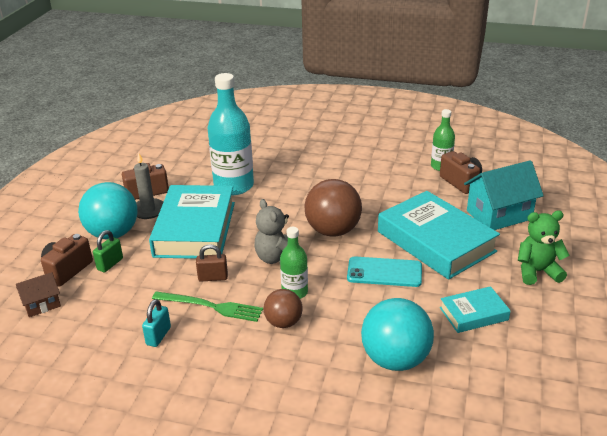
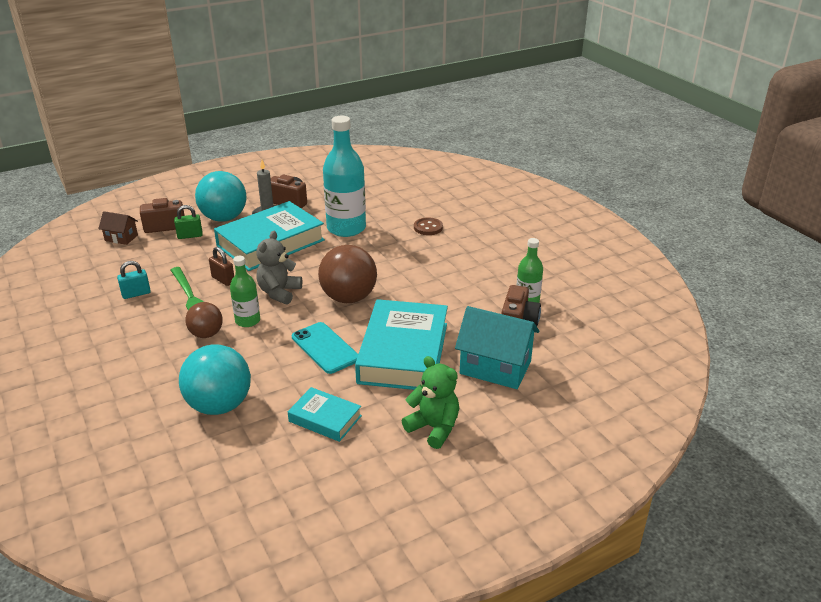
camera: 45 degrees right, 0 degrees up
(291, 154) = (428, 228): none -> brown button

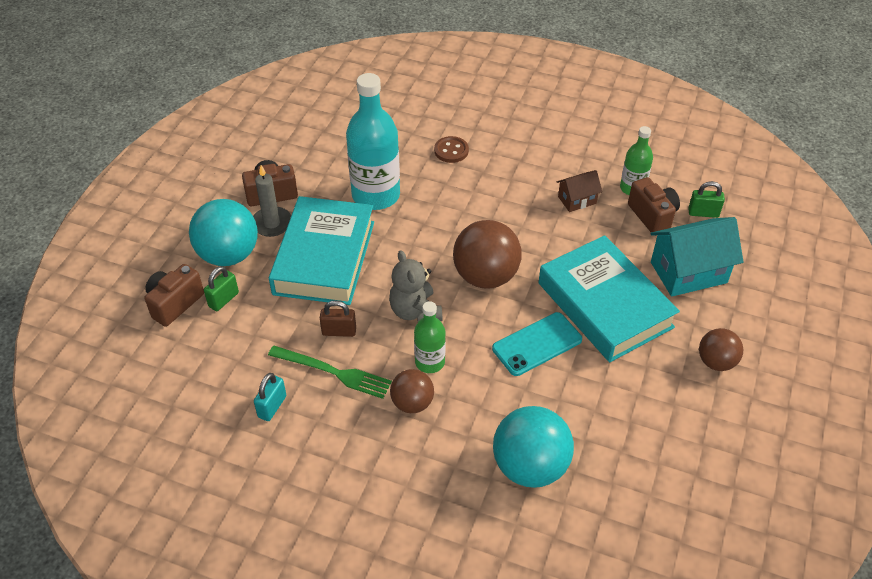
camera: 40 degrees left, 15 degrees up
(121, 238) = (146, 350): brown house -> brown house (577, 200)
(325, 348) = (537, 344): turquoise phone -> turquoise phone turned 45 degrees counterclockwise
(325, 419) = (629, 414): turquoise book -> none
(434, 428) = (716, 362): green teddy bear -> brown ball
(562, 341) = (703, 213): none -> green padlock

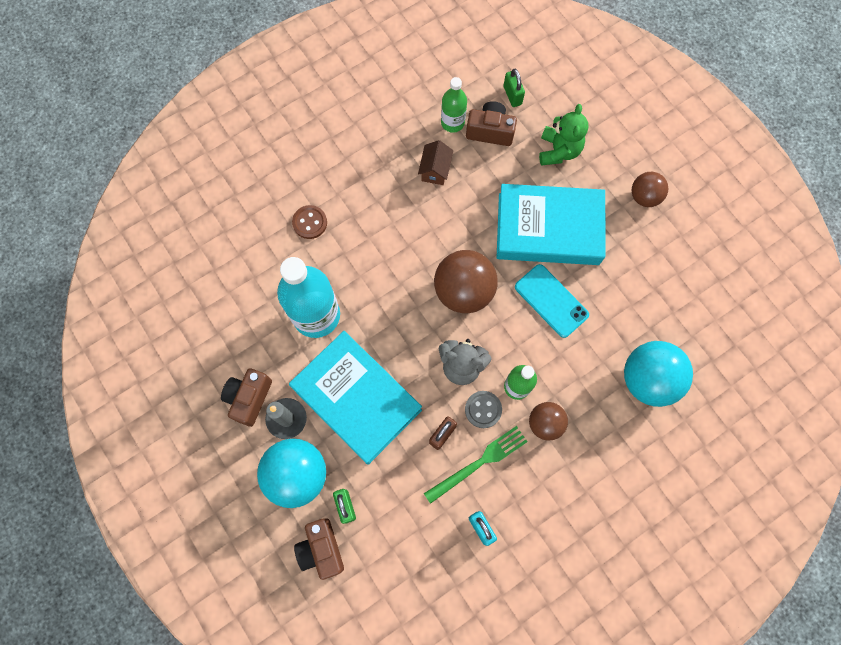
camera: 55 degrees left, 25 degrees up
(386, 348) = (483, 409): none -> grey button
(537, 344) = (551, 301): turquoise phone -> turquoise phone turned 45 degrees counterclockwise
(688, 272) = (558, 151): turquoise house -> green teddy bear
(703, 213) = (512, 95): green padlock -> green padlock turned 60 degrees counterclockwise

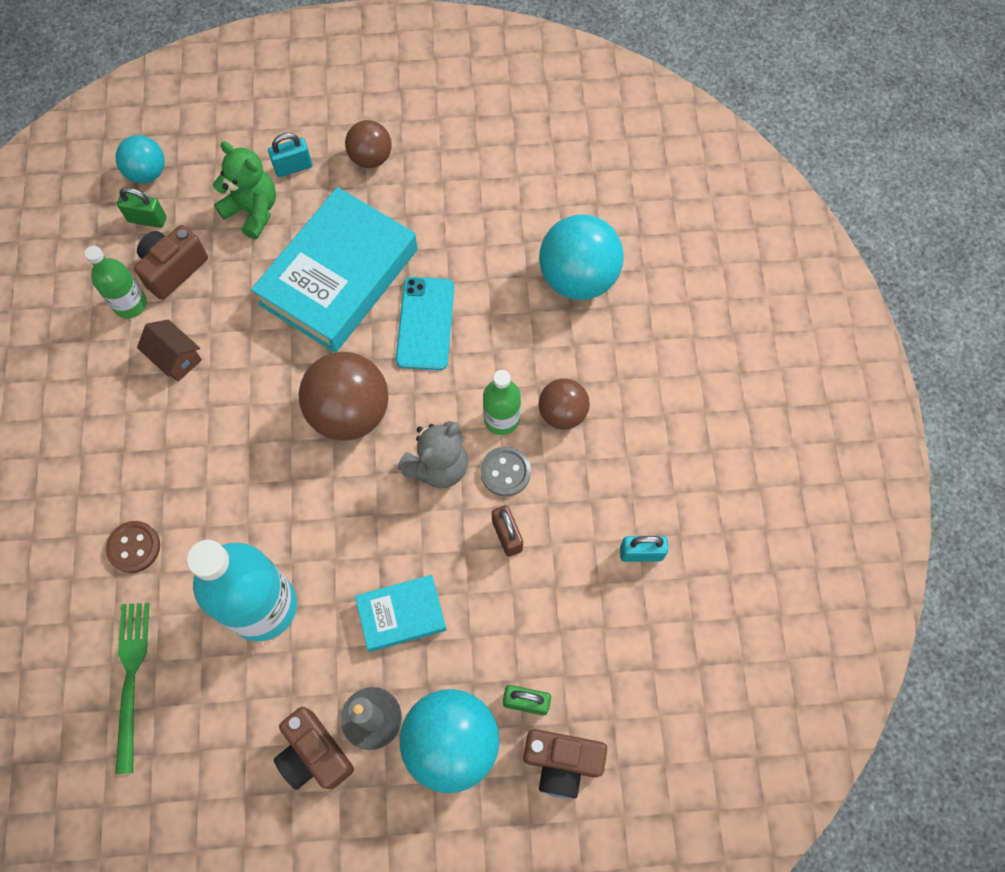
camera: 60 degrees left, 5 degrees down
(356, 399) = (401, 615): turquoise book -> turquoise book, size x0.50
(478, 463) = (565, 513): green fork -> green fork (131, 680)
(543, 75) = (147, 173): none -> turquoise ball
(551, 301) = (425, 323): turquoise phone -> turquoise phone turned 75 degrees counterclockwise
(605, 155) = (293, 167): none -> turquoise padlock

